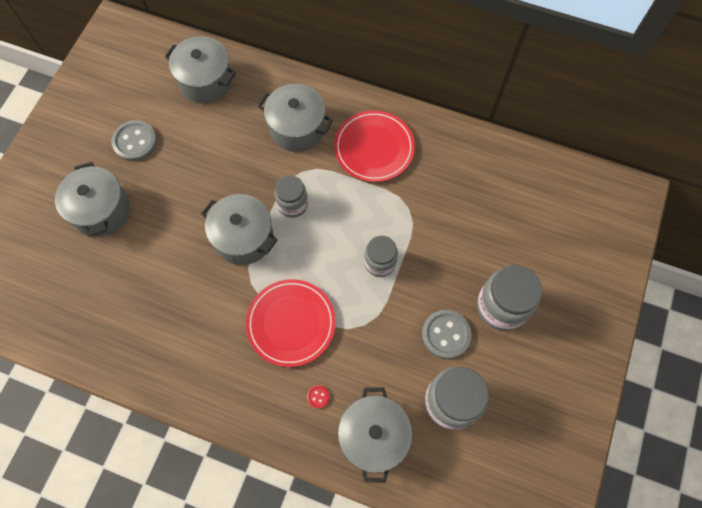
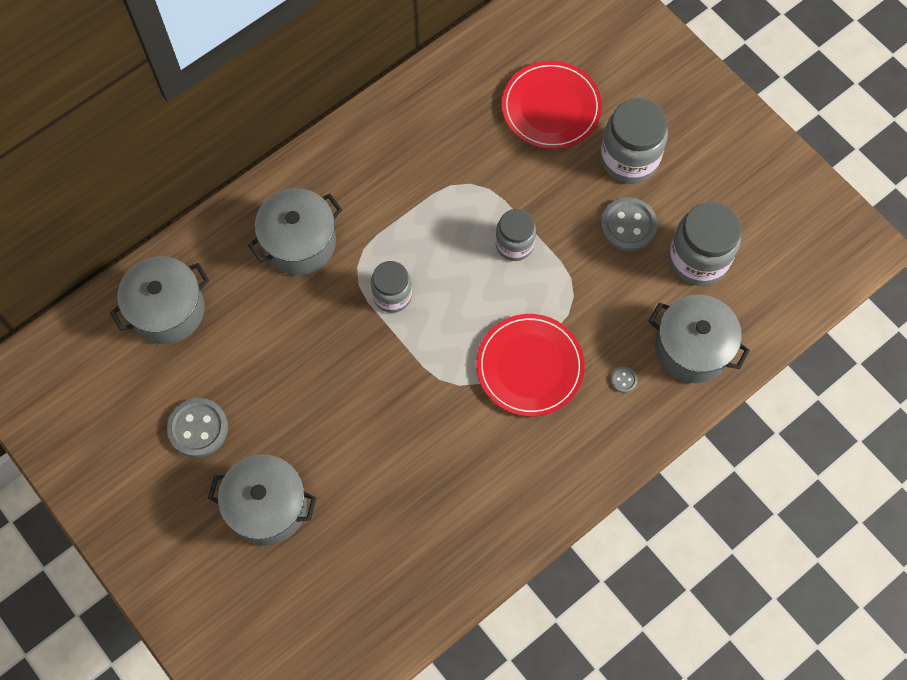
camera: 60 degrees left, 0 degrees up
(244, 238) = (401, 366): grey pot -> none
(318, 397) = (623, 380): red button -> grey button
(374, 148) = (376, 178): red plate -> red plate (551, 108)

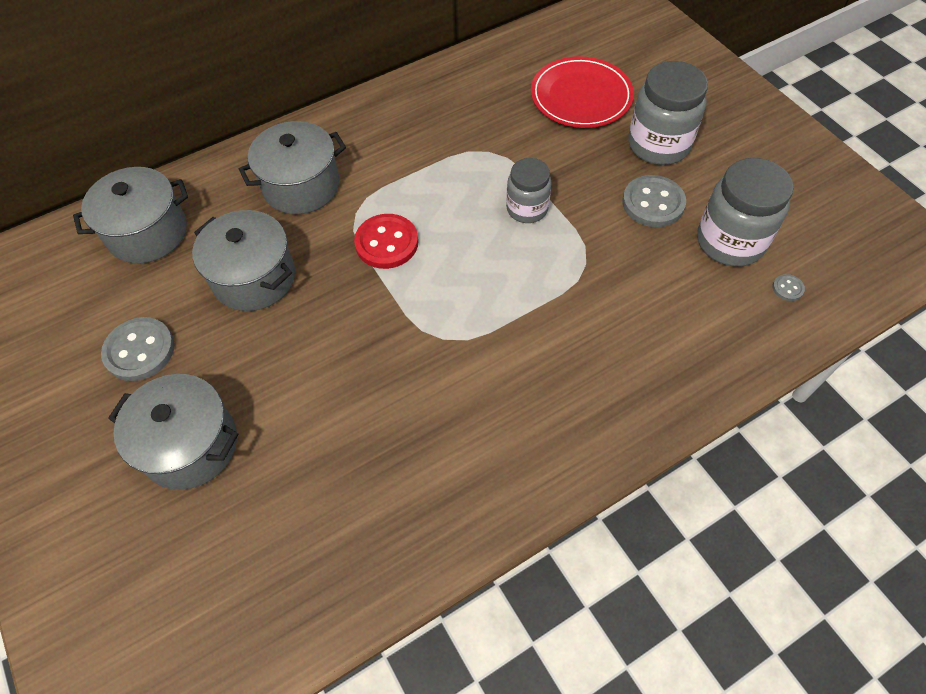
camera: 10 degrees right, 10 degrees down
(392, 296) = (386, 243): grey jar -> red button
(530, 366) = (527, 328): red plate -> none
(623, 380) = (636, 354): grey button -> grey button (787, 288)
(692, 348) = (720, 330): grey pot -> grey pot (254, 278)

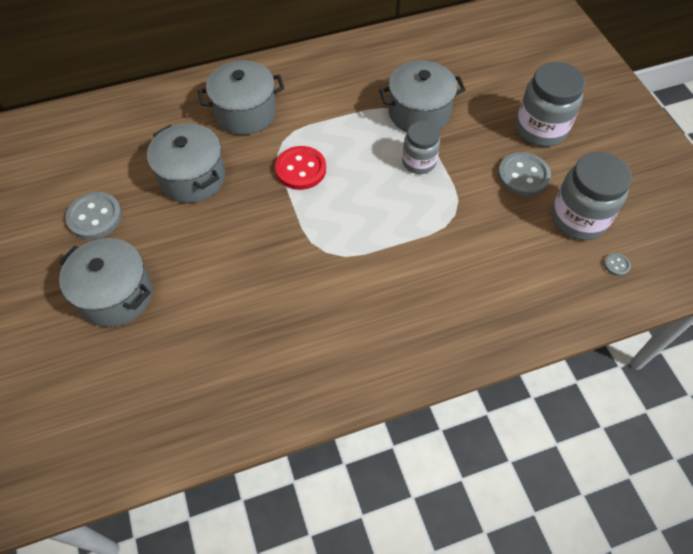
camera: 10 degrees right, 0 degrees up
(148, 233) = (121, 128): grey pot -> grey pot (419, 113)
(581, 96) = (487, 78): red plate -> none

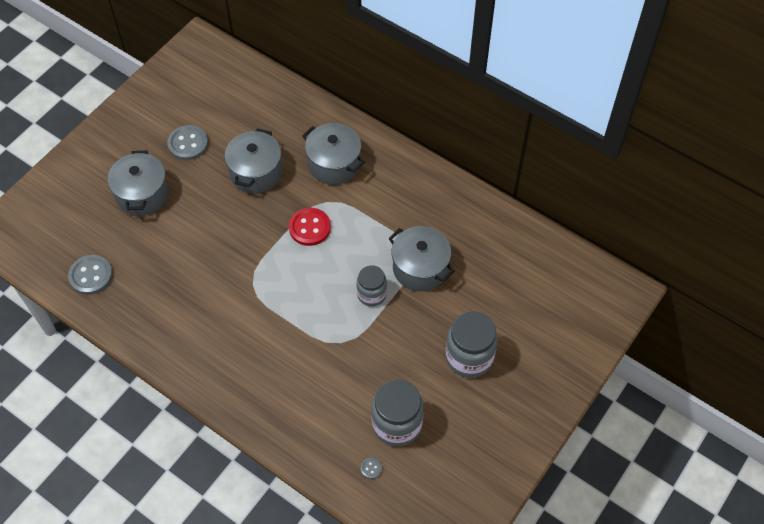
camera: 55 degrees right, 0 degrees up
(523, 176) = (411, 368): grey button -> grey button (91, 276)

